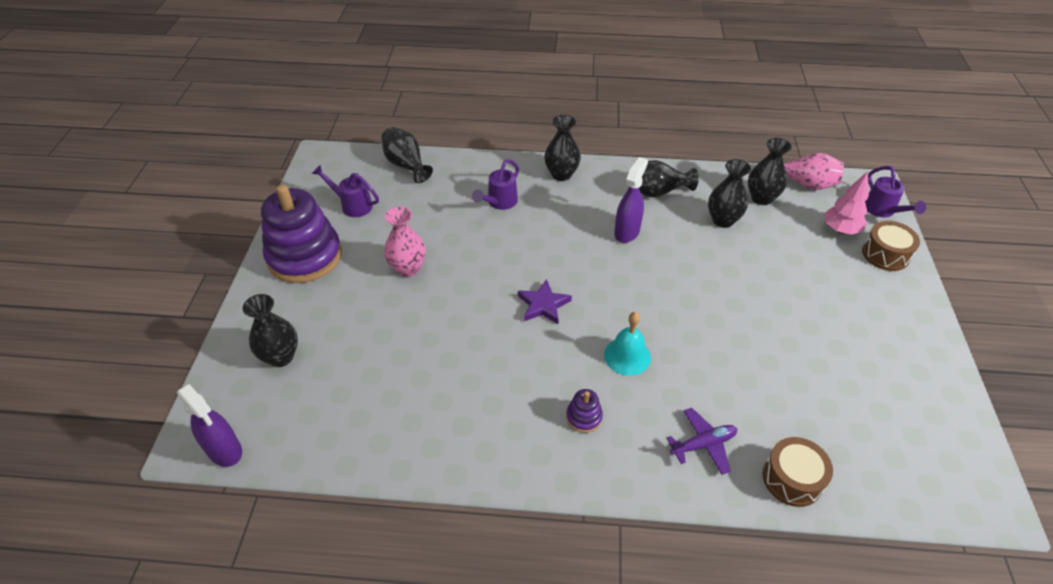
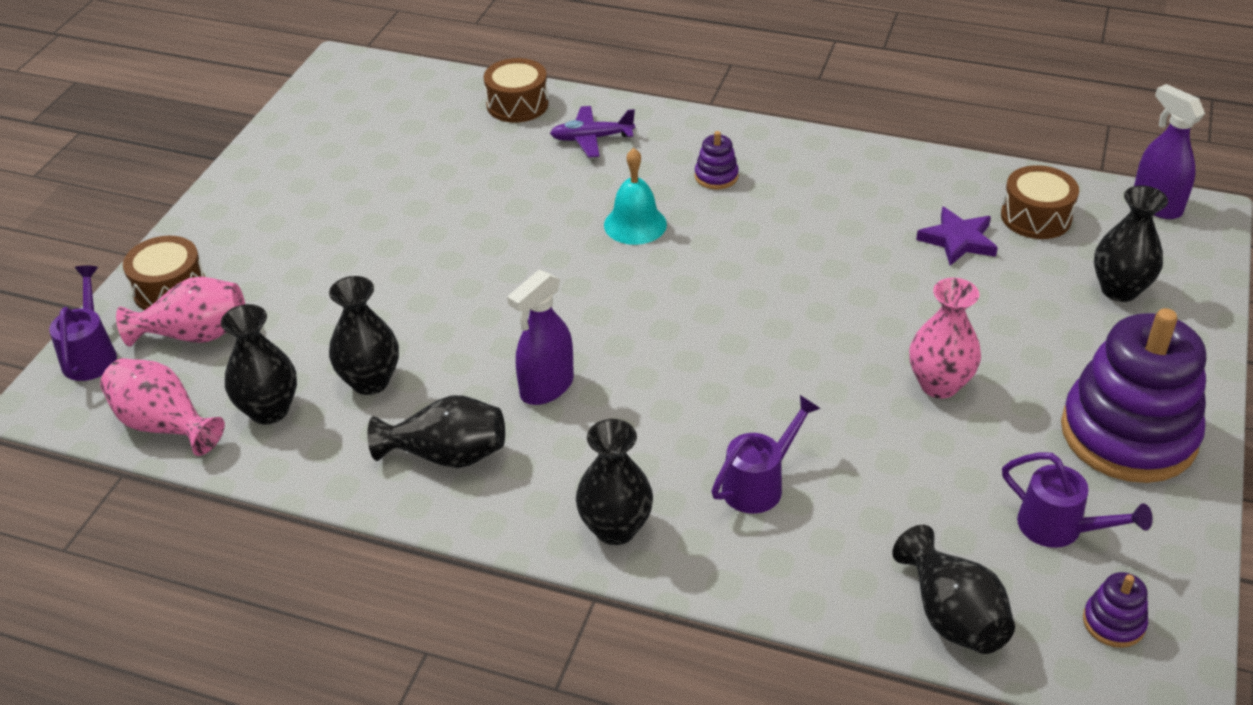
camera: 165 degrees left, 5 degrees down
(327, 418) = (1036, 217): none -> brown drum
(336, 173) = (1113, 622): none -> purple stacking toy
(543, 305) = (728, 299): purple star -> purple star (958, 240)
(840, 230) = (195, 335): pink tree -> pink vase

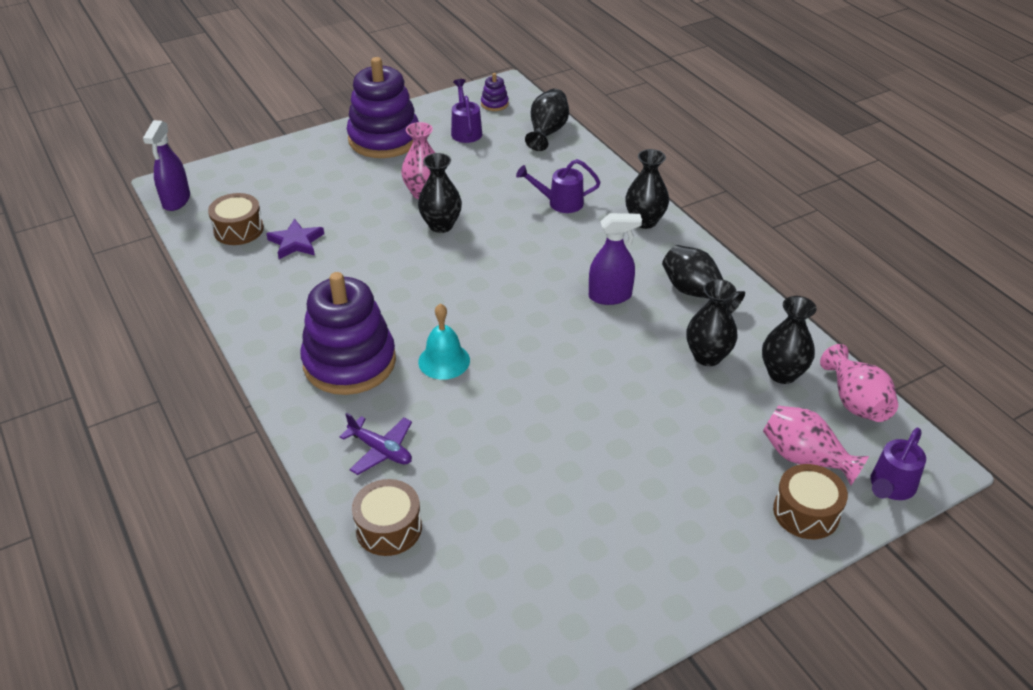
camera: 140 degrees left, 0 degrees up
(716, 176) = (349, 362): purple stacking toy -> purple stacking toy, size x2.47
(1119, 289) = (276, 180): black vase -> black vase (441, 225)

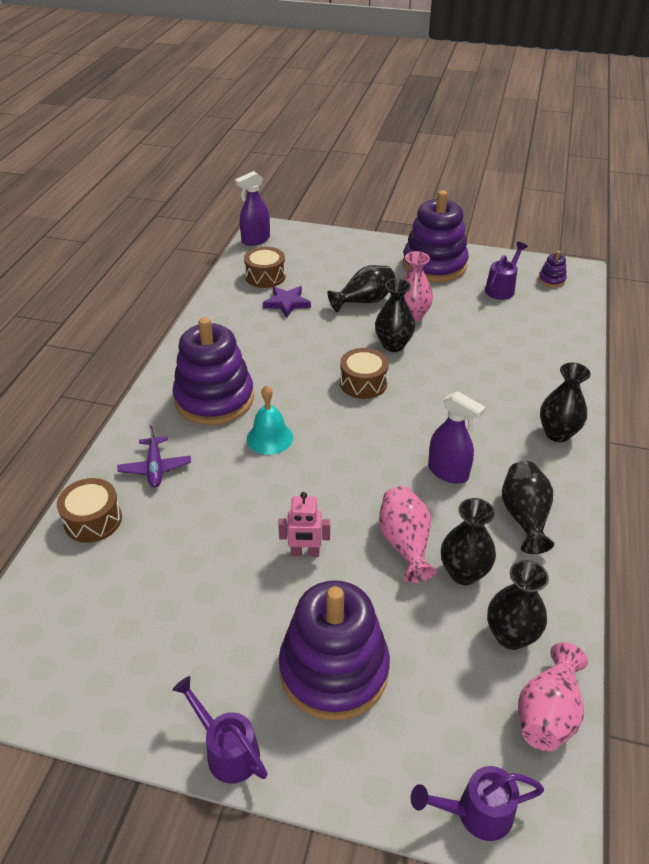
camera: 45 degrees right, 0 degrees up
(547, 132) = (567, 321): black vase -> black vase (364, 301)
(560, 203) = (505, 379): purple watering can -> purple watering can (227, 751)
(590, 422) = (305, 553): none -> pink robot
(713, 479) = (334, 669): none -> purple stacking toy
(805, 458) = (432, 719): pink vase -> pink vase (405, 544)
(806, 512) = (370, 762): brown drum -> brown drum (363, 383)

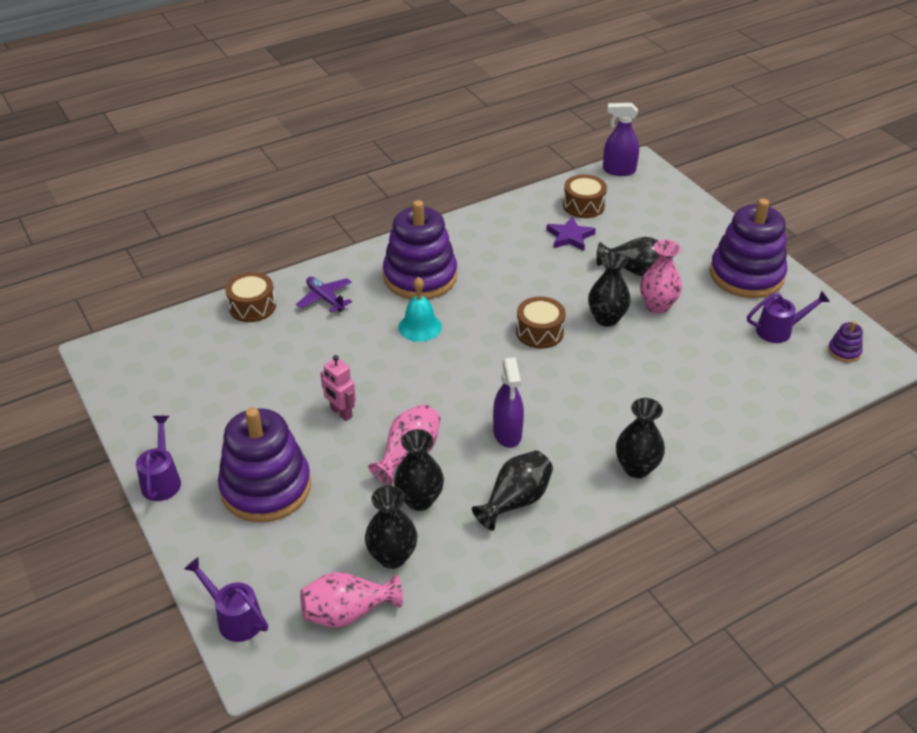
camera: 45 degrees right, 0 degrees up
(155, 468) = (325, 298): purple plane -> purple plane turned 105 degrees clockwise

